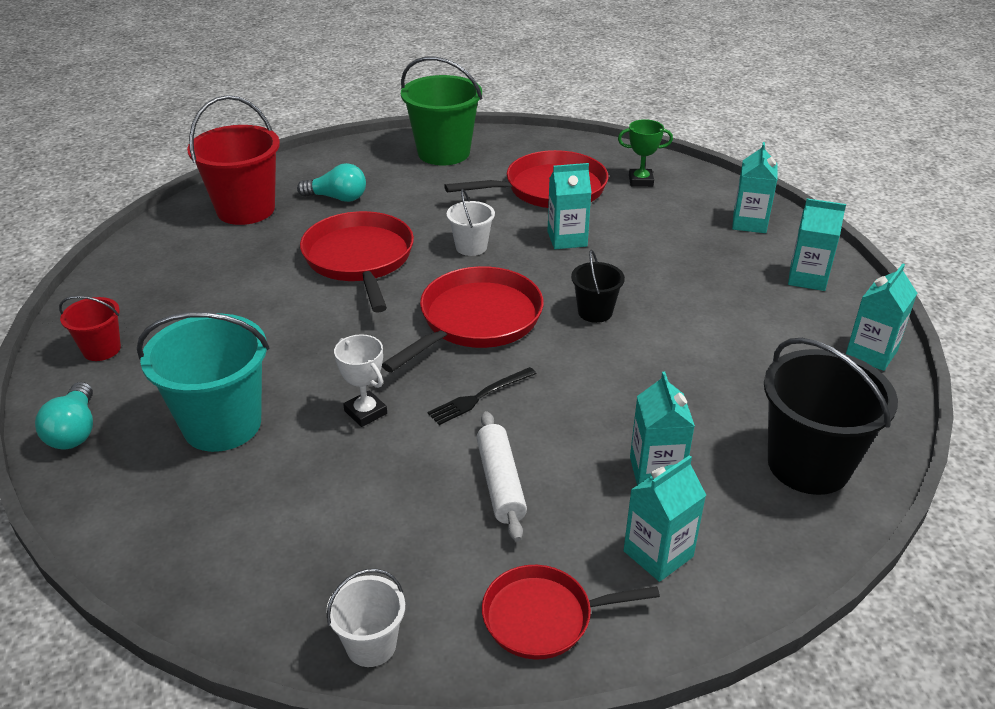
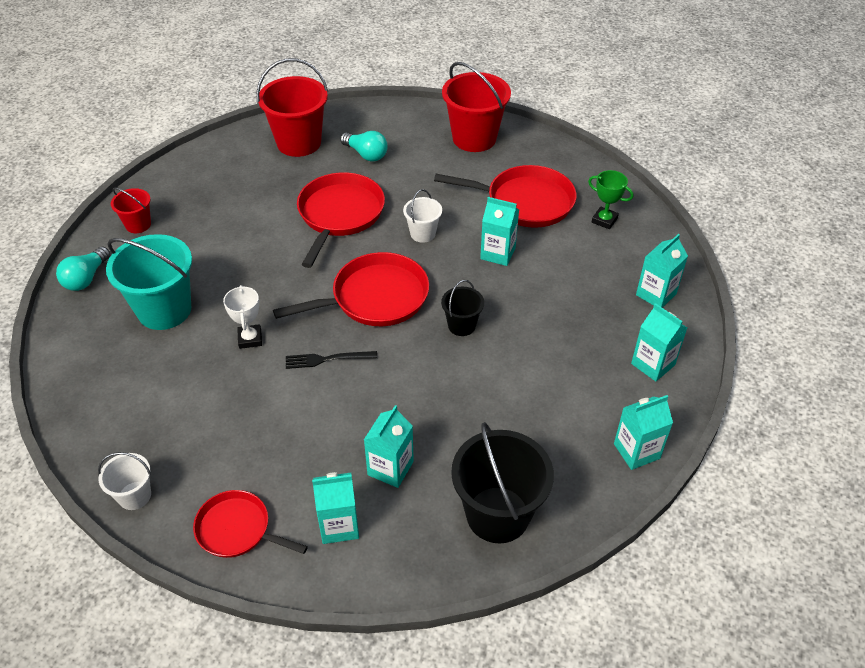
camera: 30 degrees right, 10 degrees up
(443, 153) = (474, 138): green bucket -> red bucket
(500, 483) = (288, 428): white rolling pin -> none

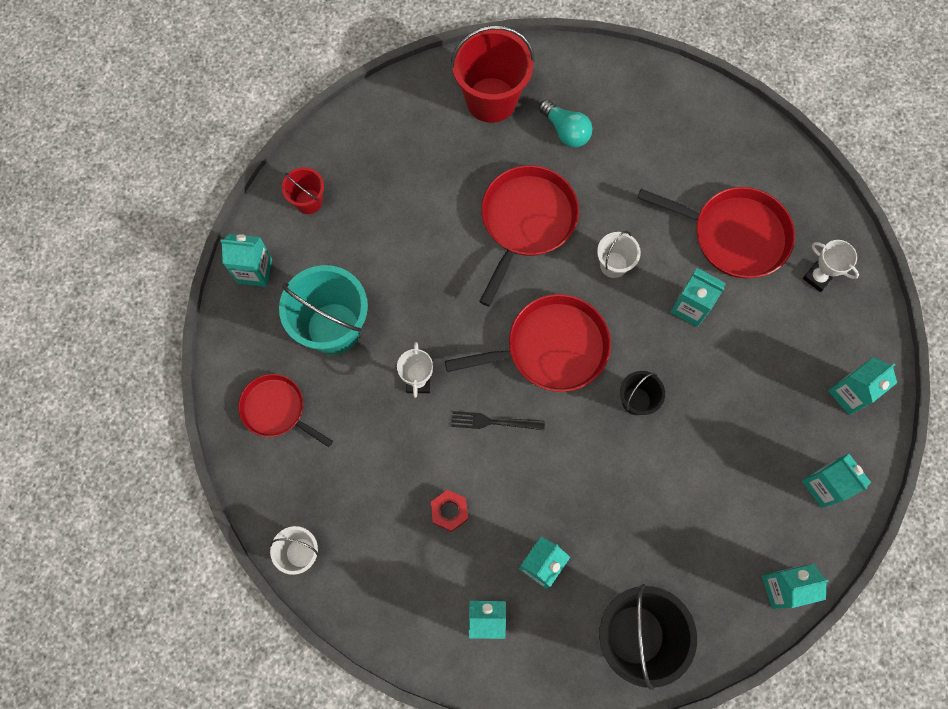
camera: 10 degrees right, 25 degrees up
(86, 278) = (254, 271): turquoise light bulb -> turquoise carton
(237, 529) = (392, 607): red pan -> red pan (276, 409)
(290, 437) = (449, 511): none -> red nut
(474, 138) = (693, 124): red bucket -> none
(604, 220) = (817, 277): green trophy -> white trophy

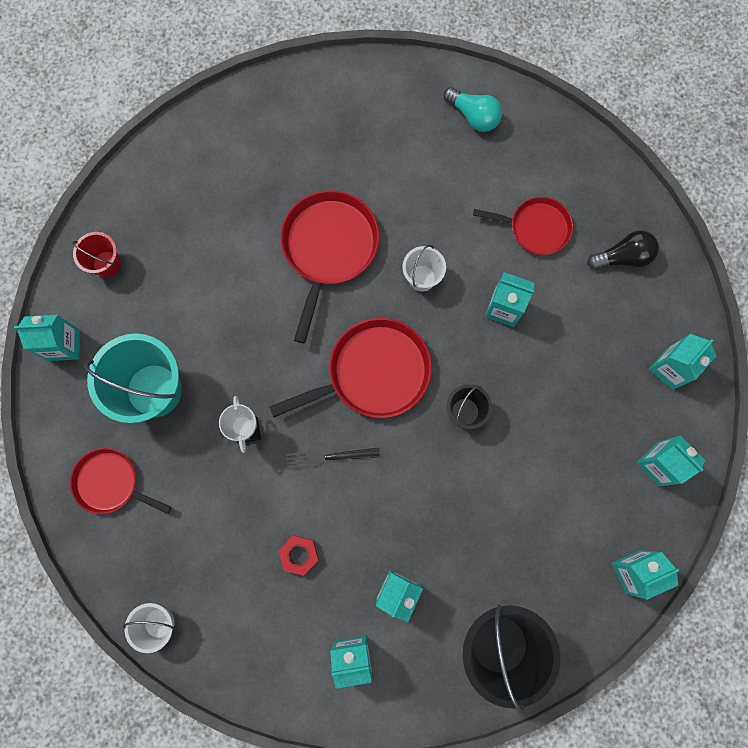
camera: 10 degrees left, 5 degrees up
(491, 100) = (274, 128): red bucket -> none
(565, 131) = (353, 148): turquoise light bulb -> turquoise light bulb (473, 116)
(734, 235) = (536, 228): red pan -> red pan, size x0.63
(817, 277) = (622, 257): white trophy -> black light bulb

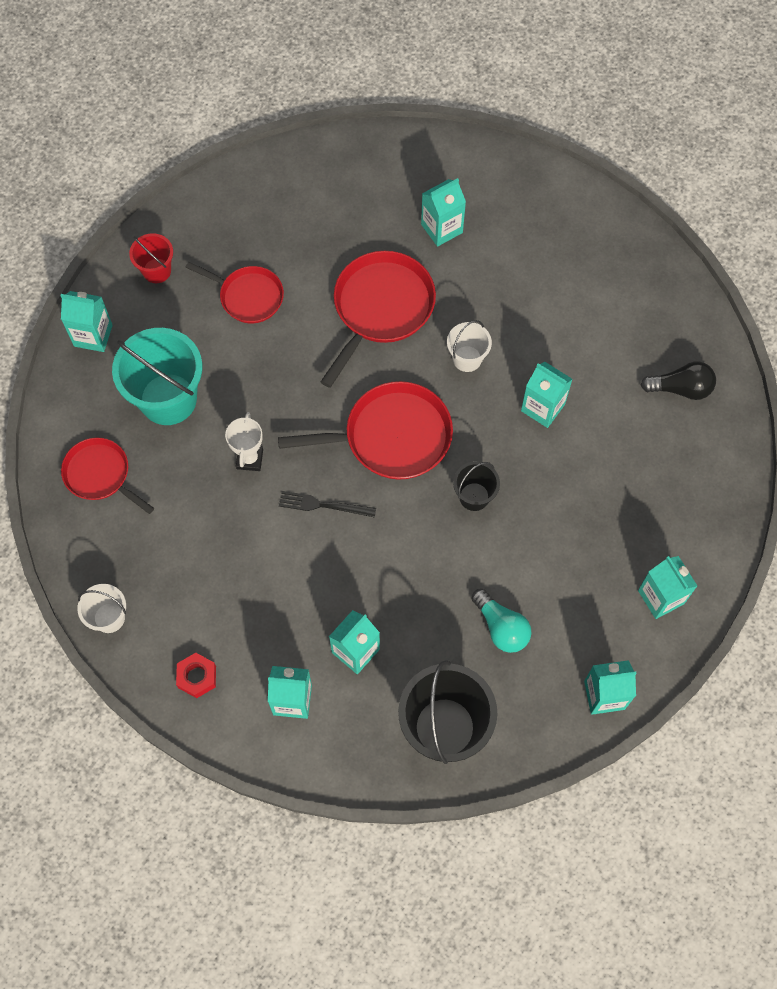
camera: 15 degrees right, 10 degrees down
(299, 554) = (267, 590): red nut -> red nut (197, 677)
(473, 116) = (564, 218): turquoise light bulb -> turquoise light bulb (501, 627)
(536, 228) = (598, 339): red pan -> red pan (248, 296)
(670, 368) = (699, 507): turquoise carton -> turquoise carton (441, 228)

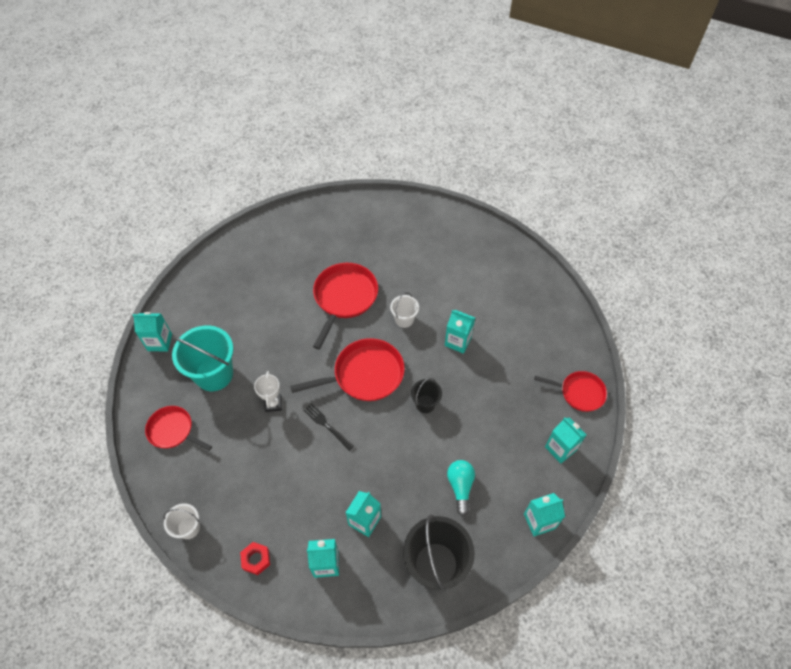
camera: 10 degrees left, 10 degrees down
(157, 271) = (198, 297): red bucket -> none
(248, 296) = (259, 303): red pan -> red pan (579, 393)
(323, 505) = (327, 426): black fork -> black fork turned 45 degrees clockwise
(441, 228) = (374, 246): turquoise carton -> none
(501, 627) = (460, 487): turquoise light bulb -> turquoise light bulb turned 135 degrees counterclockwise
(680, 388) = (540, 317): black light bulb -> none

